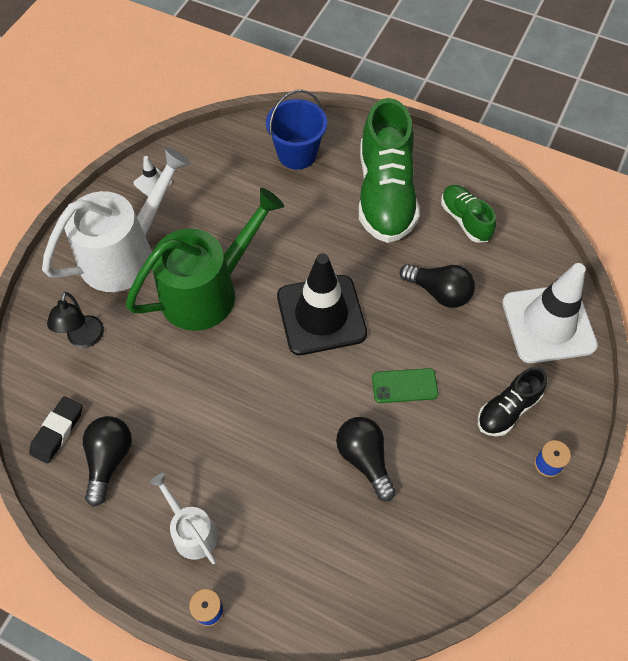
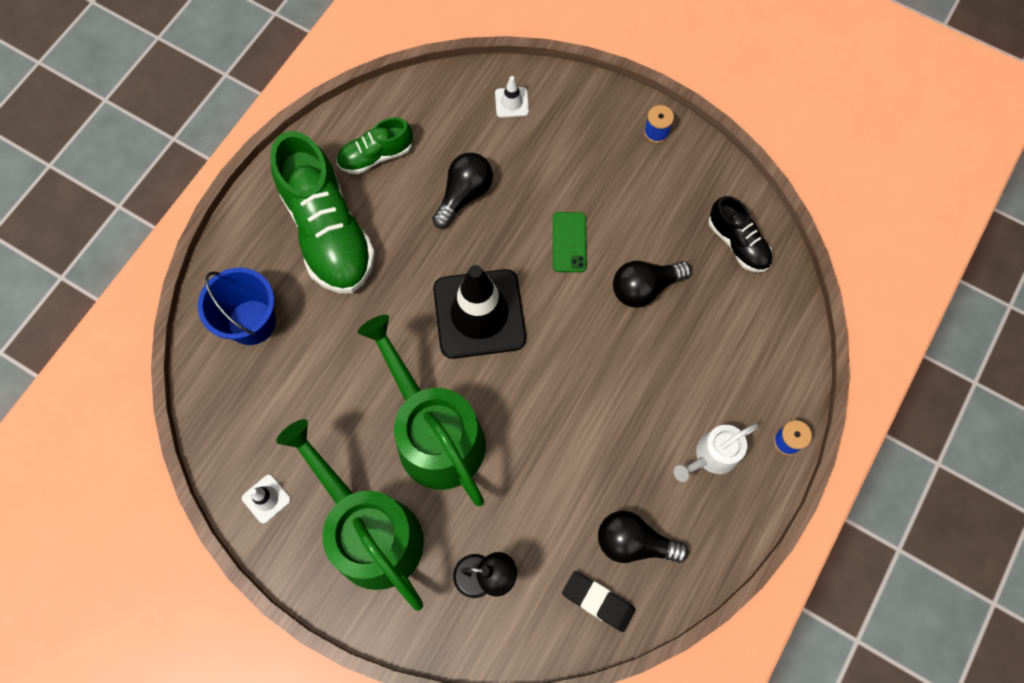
camera: 85 degrees left, 10 degrees up
(125, 254) = (370, 532): white watering can -> green watering can
(385, 194) = (328, 231): green shoe -> green shoe turned 60 degrees clockwise
(507, 409) = (601, 155): black shoe -> black shoe (737, 243)
(548, 324) = (511, 102): white traffic cone -> white traffic cone, size x0.41

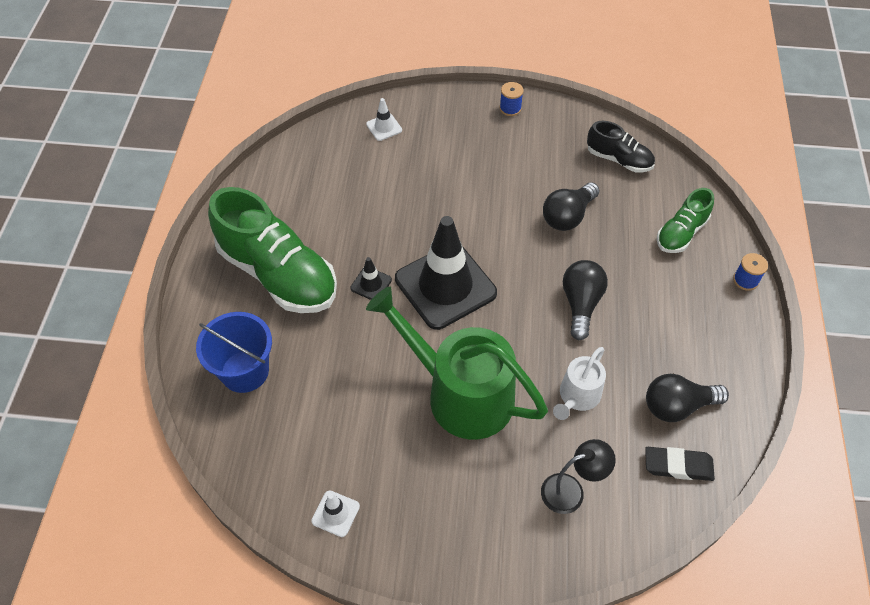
camera: 25 degrees left, 15 degrees down
(370, 532) = (448, 498): green watering can -> none
(376, 156) = (290, 203): green shoe -> green shoe (681, 233)
(409, 280) = (371, 284): none -> black traffic cone
(464, 195) = (382, 204): black light bulb -> black light bulb (581, 304)
(569, 242) = (488, 206): green phone -> none
(712, 456) = (696, 314): white watering can -> white watering can (577, 396)

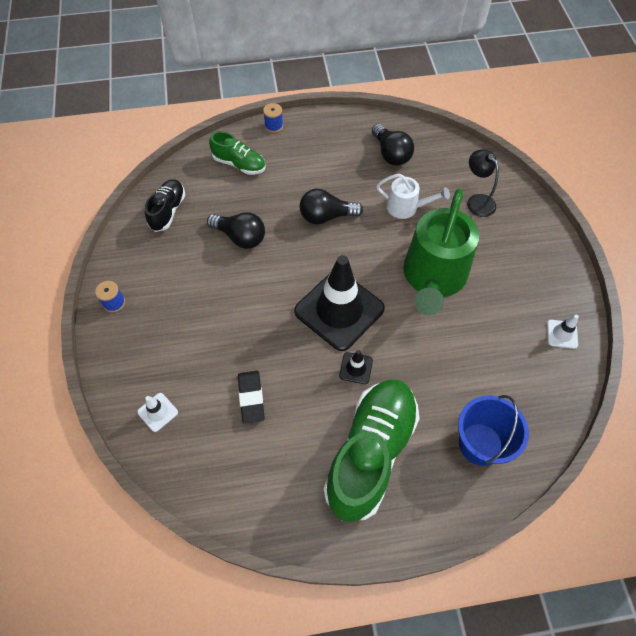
camera: 105 degrees left, 5 degrees up
(678, 466) = (434, 150): black eraser -> black eraser (251, 398)

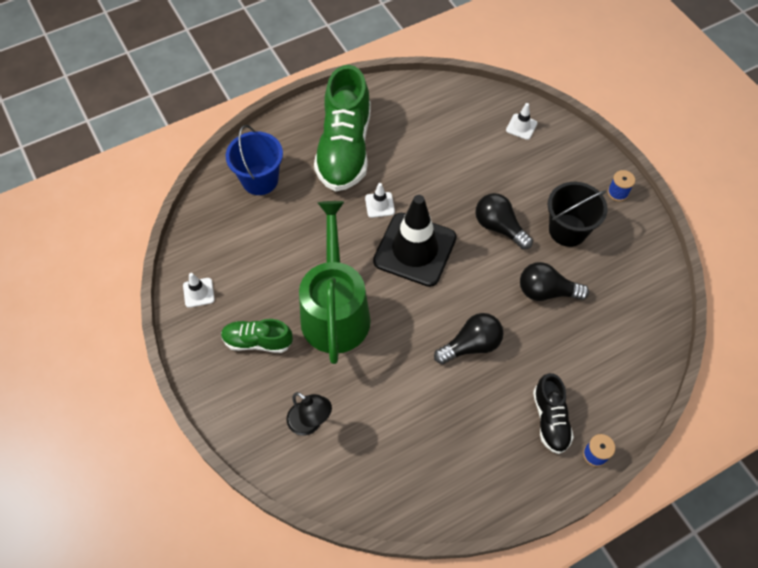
camera: 160 degrees right, 0 degrees up
(168, 211) = (637, 296): black shoe -> black shoe (550, 419)
(186, 282) = (567, 230): none -> black bucket
(239, 164) = (601, 381): green shoe -> green shoe (257, 341)
(251, 398) = (455, 157): black eraser -> none
(356, 368) = (379, 205): black traffic cone -> white traffic cone
(391, 154) = (432, 460): black light bulb -> black light bulb (499, 227)
(406, 207) = (389, 386): white watering can -> none

